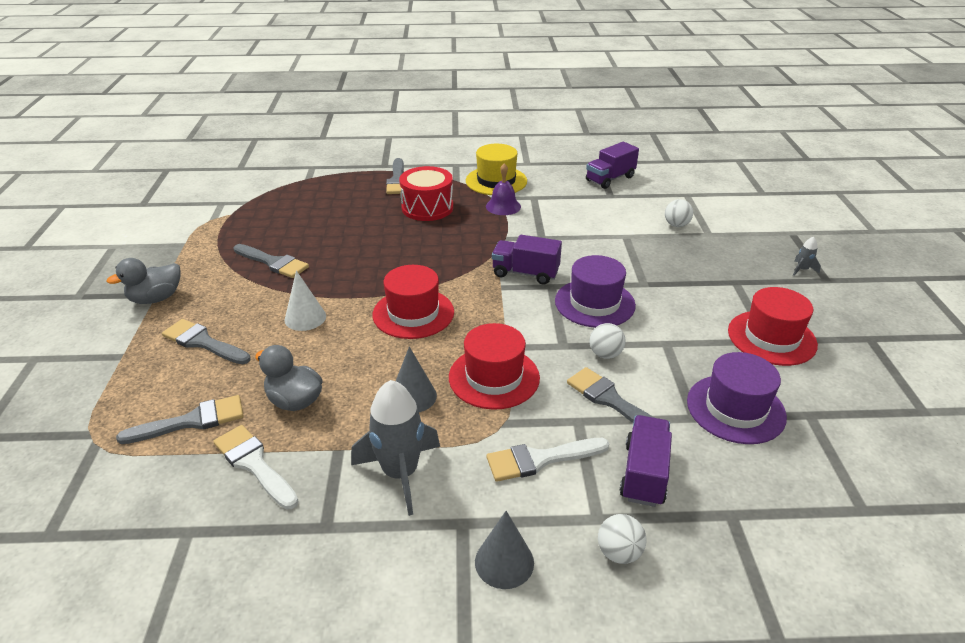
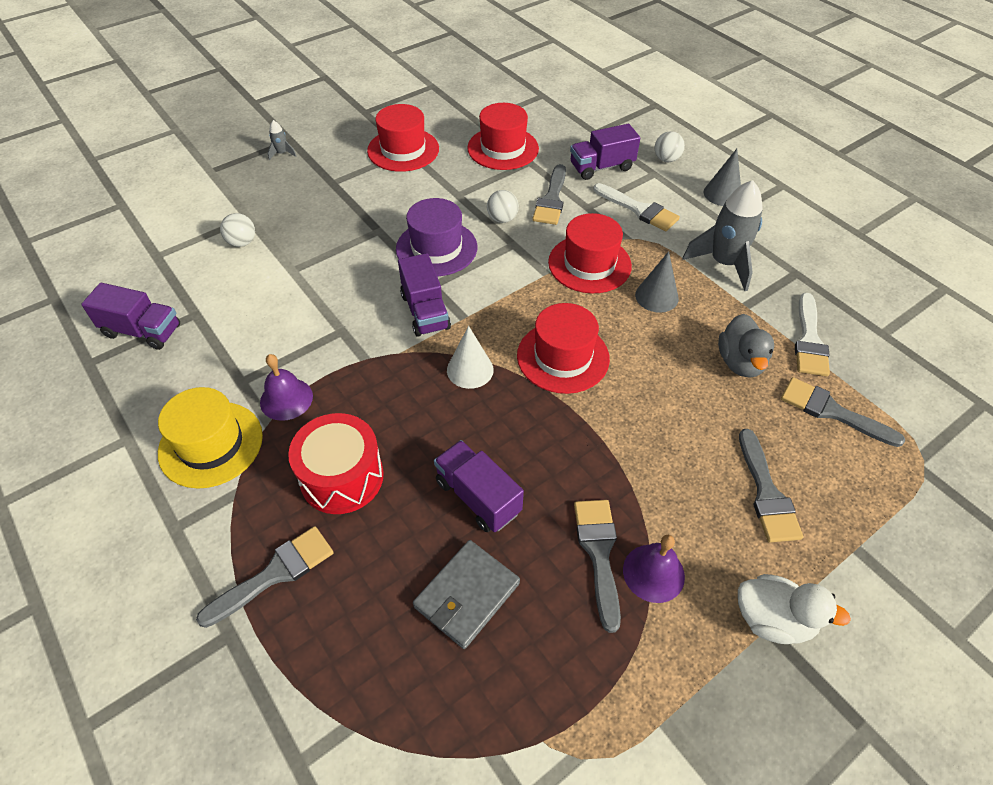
camera: 125 degrees left, 15 degrees up
(156, 298) = (772, 619): grey duck -> white duck
(237, 274) = (653, 573): none -> purple bell
(305, 318) = (650, 436): white cone -> white cone (470, 370)
(315, 219) = (466, 595): none -> grey wallet
(359, 240) = (477, 497): none -> purple truck
(735, 409) = (503, 148): purple hat -> red hat

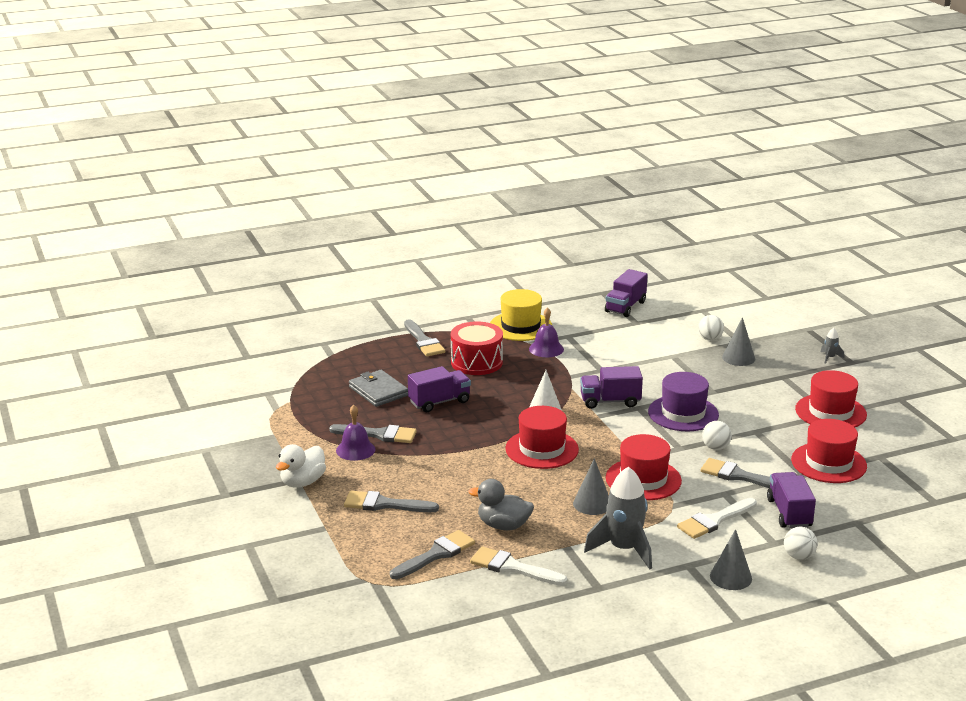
camera: 105 degrees right, 25 degrees down
(291, 216) = (738, 358): none -> grey cone

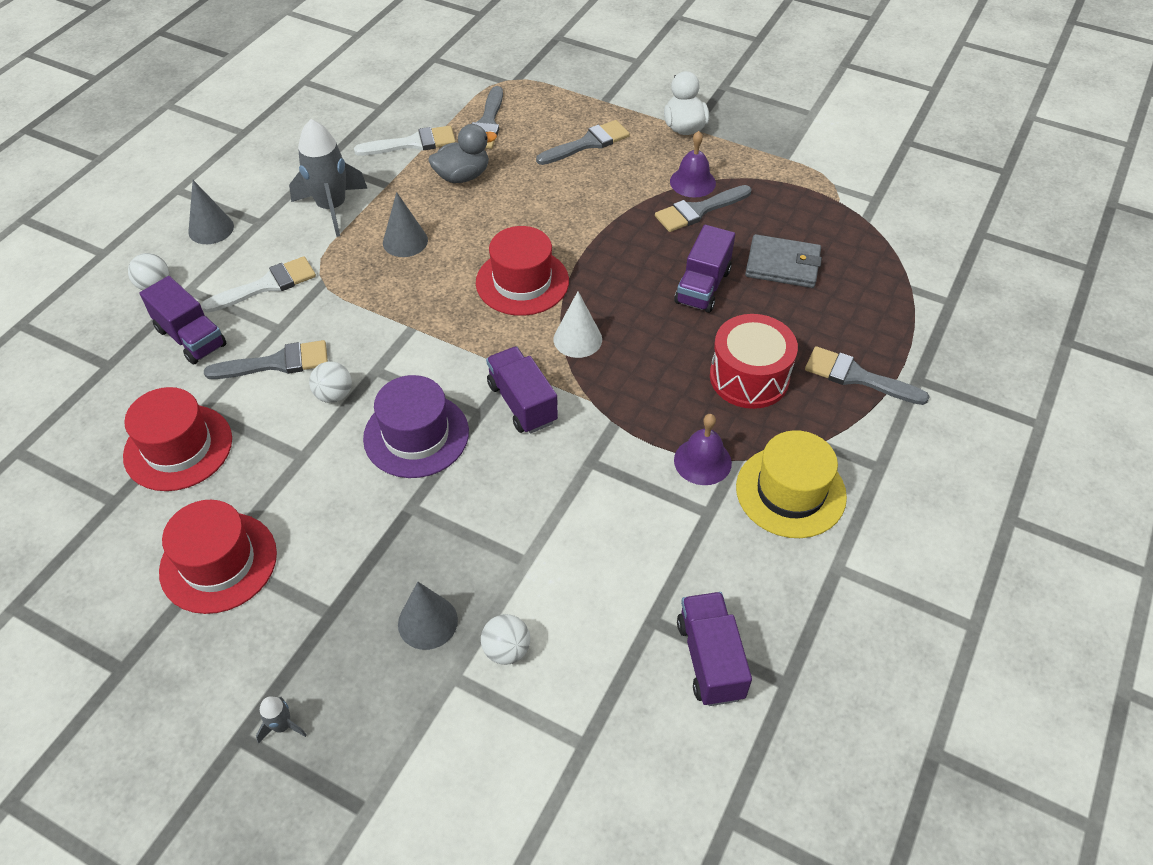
camera: 140 degrees right, 25 degrees up
(610, 401) = (522, 403): purple truck -> purple truck turned 75 degrees counterclockwise
(643, 479) = (380, 299): red hat -> none
(714, 520) = (267, 285): white brush -> white brush turned 45 degrees clockwise

